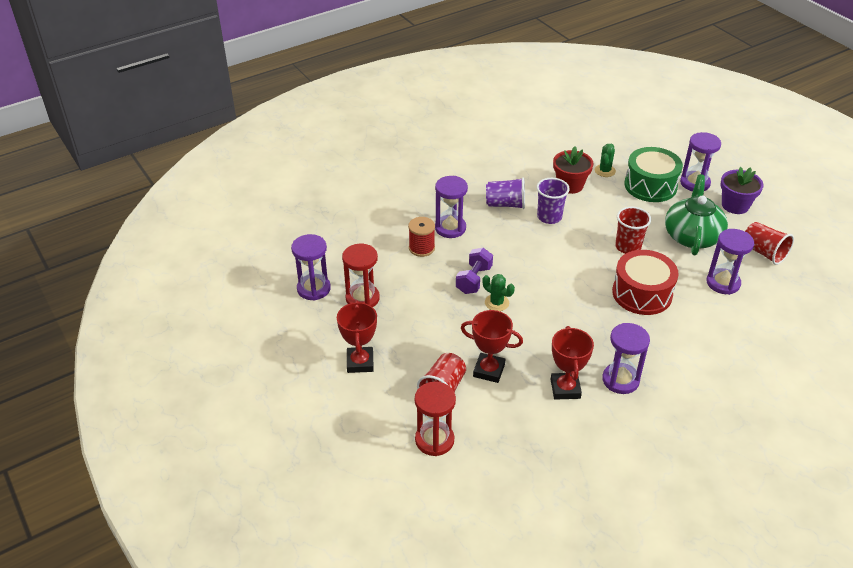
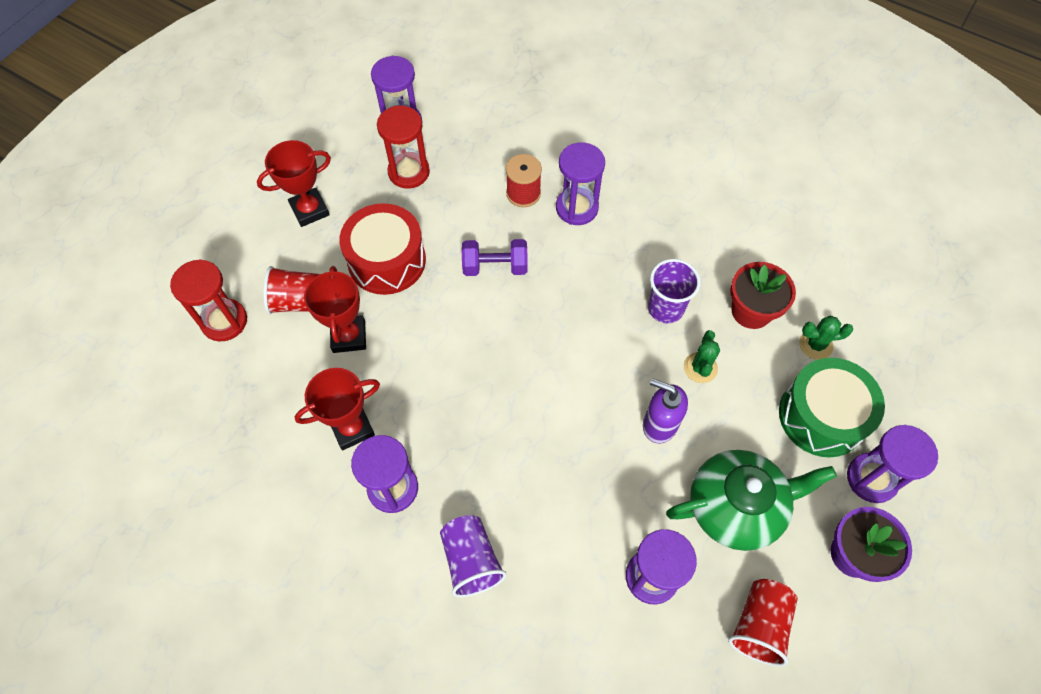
camera: 65 degrees right, 20 degrees up
(496, 303) = (466, 305): green cactus -> green cactus (700, 368)
(505, 204) = (660, 250): purple cup -> purple cup (471, 560)
(628, 247) = (659, 424): red cup -> purple soap dispenser
(642, 293) = (570, 470): red drum -> red drum (387, 261)

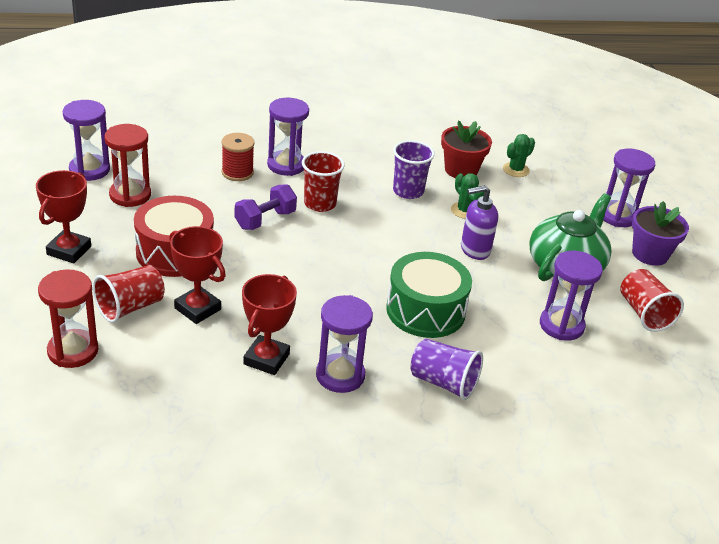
camera: 45 degrees left, 25 degrees down
(563, 275) = (320, 204): none -> red cup
(821, 416) = (559, 201): green drum -> green drum (425, 310)

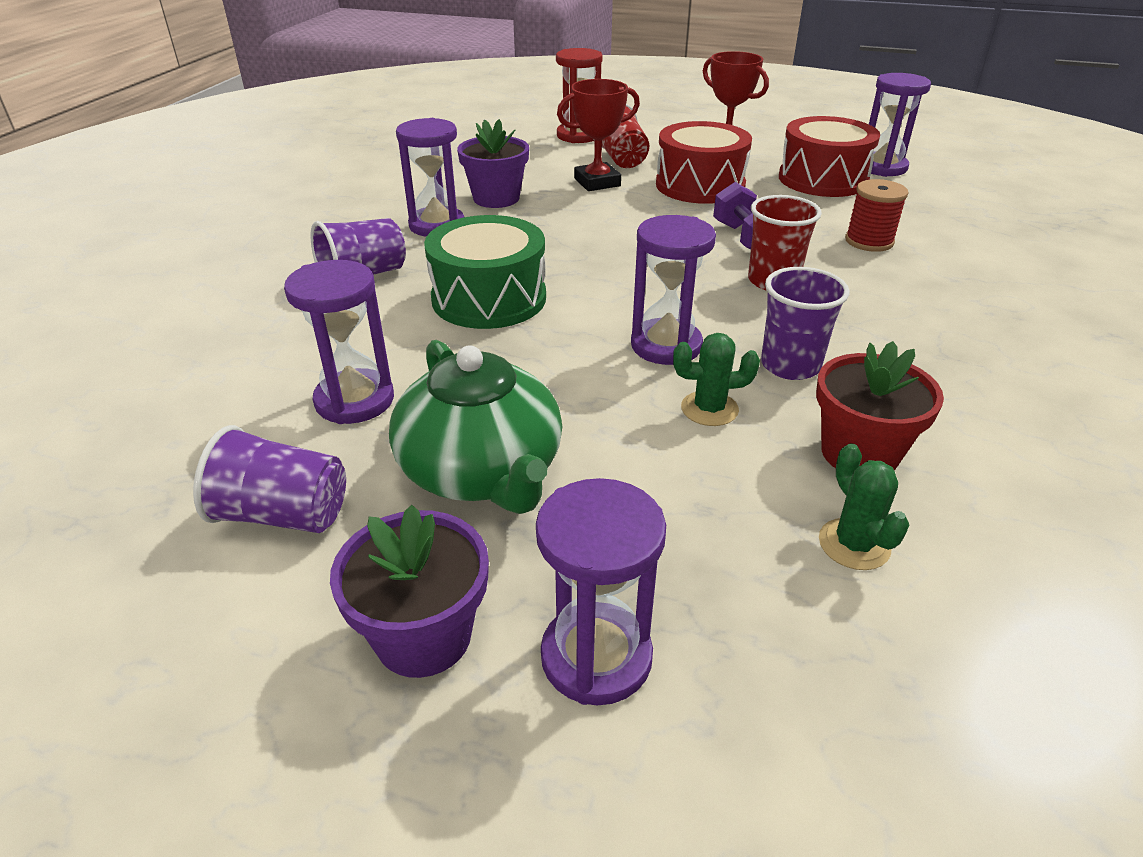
camera: 120 degrees right, 0 degrees up
(130, 195) = (822, 179): red hourglass -> red drum
(266, 359) = (496, 198): red trophy -> purple flower pot
(286, 165) = (888, 278): purple hourglass -> purple hourglass (666, 345)
(474, 250) = (591, 381): purple soap dispenser -> none
(644, 313) = (283, 515): red cup -> purple cup

